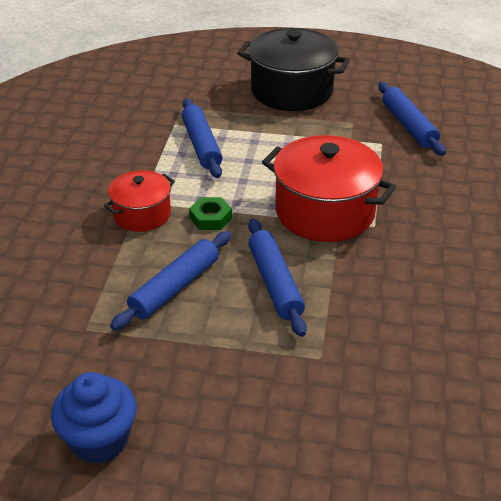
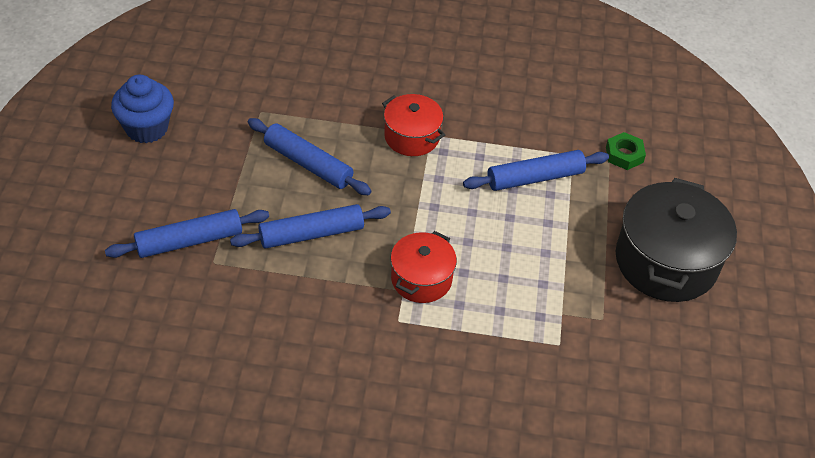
camera: 85 degrees right, 10 degrees up
(210, 218) = (408, 187): green nut -> green nut (624, 155)
(324, 212) = (421, 279): red pot -> red pot, size x0.58
(408, 125) = (604, 378): blue rolling pin -> blue rolling pin (189, 241)

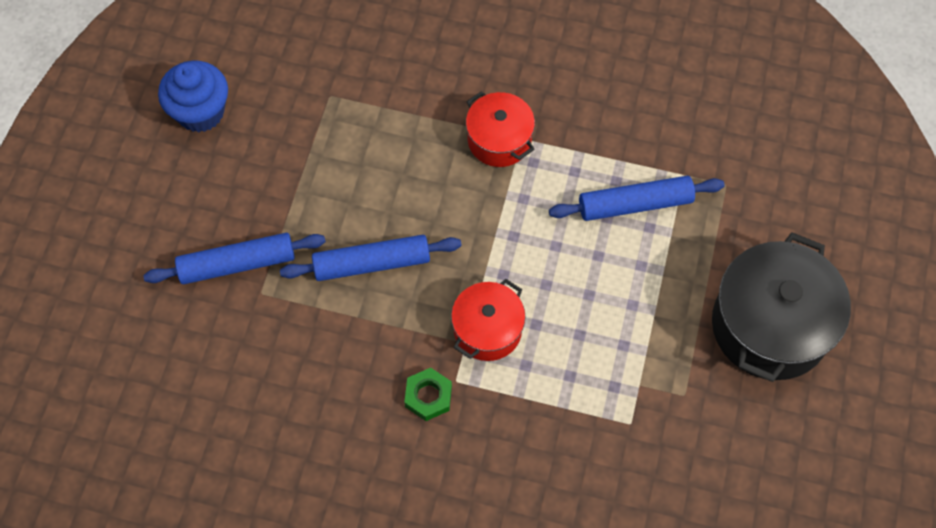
camera: 10 degrees right, 15 degrees up
(308, 164) = (377, 170): blue rolling pin -> none
(624, 155) = (745, 178): green nut -> green nut (428, 396)

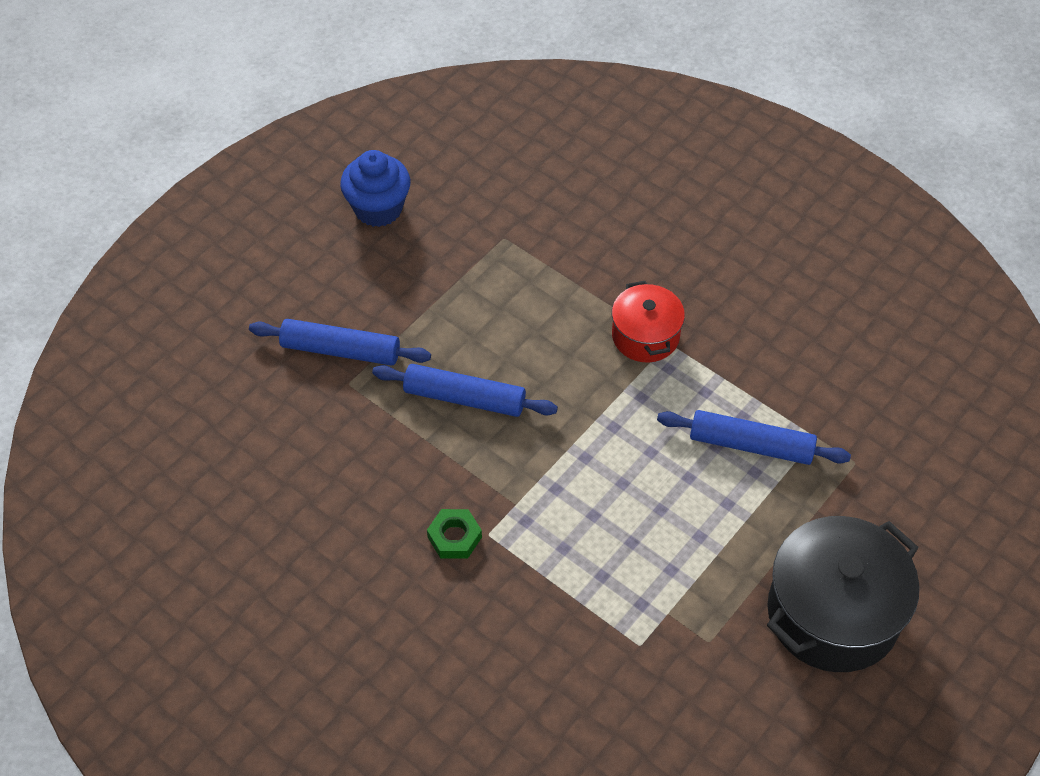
camera: 25 degrees right, 10 degrees down
(487, 330) = (543, 501): red pot -> none

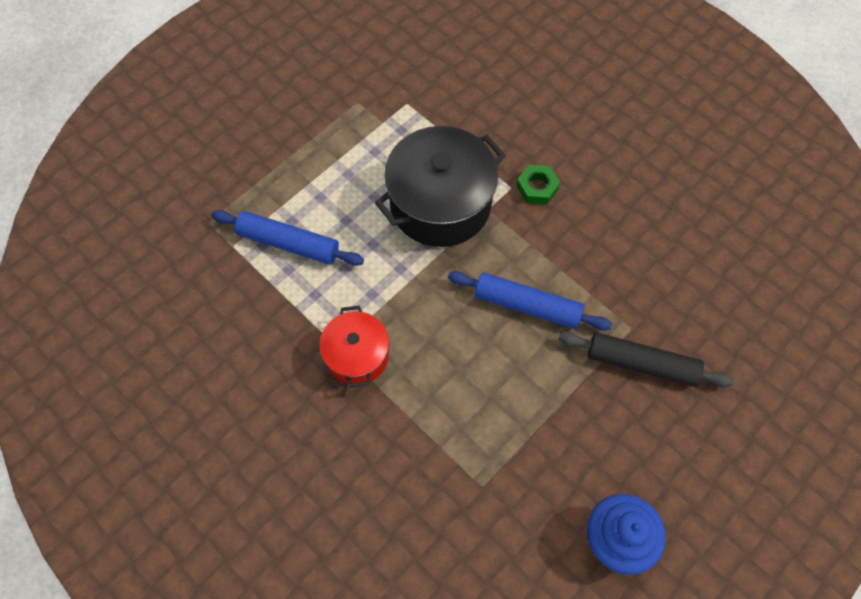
camera: 175 degrees left, 10 degrees up
(341, 350) = (641, 364): blue rolling pin -> black rolling pin
(833, 613) = (264, 113): black pot -> black pot (440, 204)

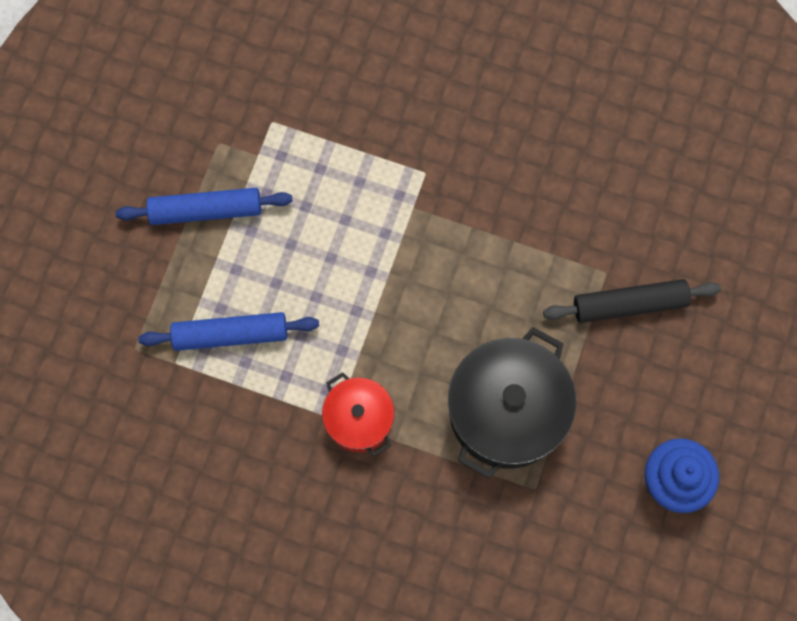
camera: 25 degrees left, 10 degrees up
(440, 204) = (362, 223): black pot -> black pot (507, 411)
(527, 305) = (497, 294): blue rolling pin -> blue rolling pin (206, 210)
(537, 187) = (451, 161): green nut -> none

